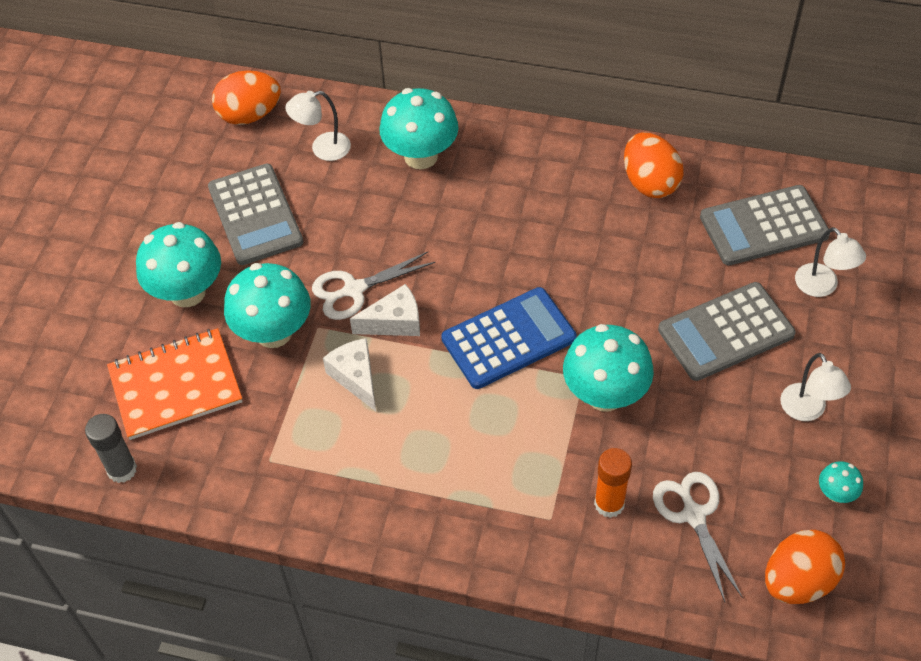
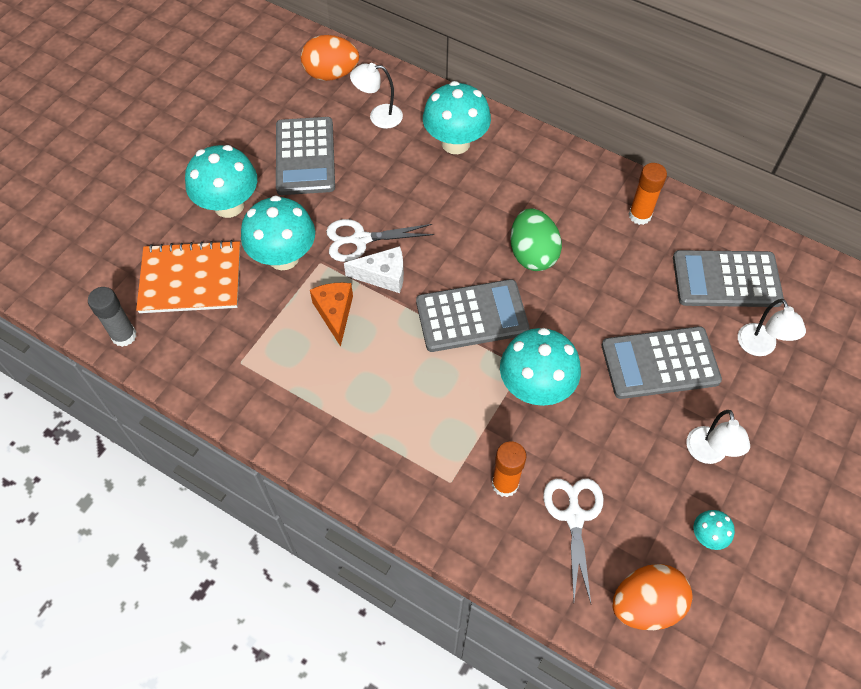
camera: 15 degrees right, 5 degrees up
(356, 377) = (335, 313): white cheese -> orange cheese
(508, 338) = (472, 316): blue calculator -> grey calculator
(550, 255) = (532, 254): none -> green egg
(650, 183) = (640, 215): orange egg -> orange glue stick

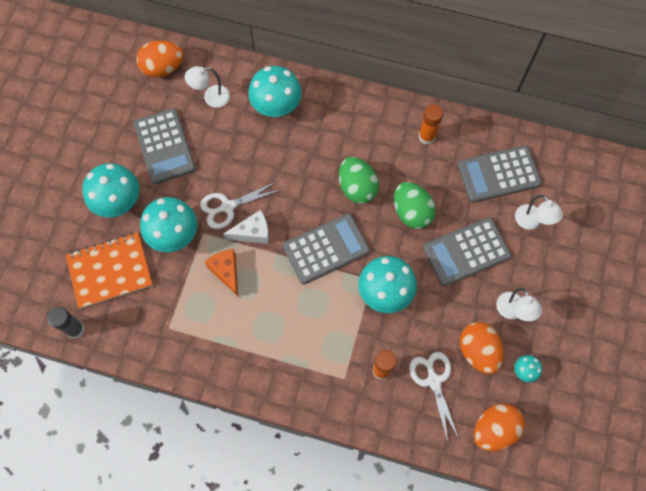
camera: 15 degrees left, 10 degrees up
(597, 298) = (411, 212): none -> green egg
(646, 493) = (478, 351): none -> orange egg

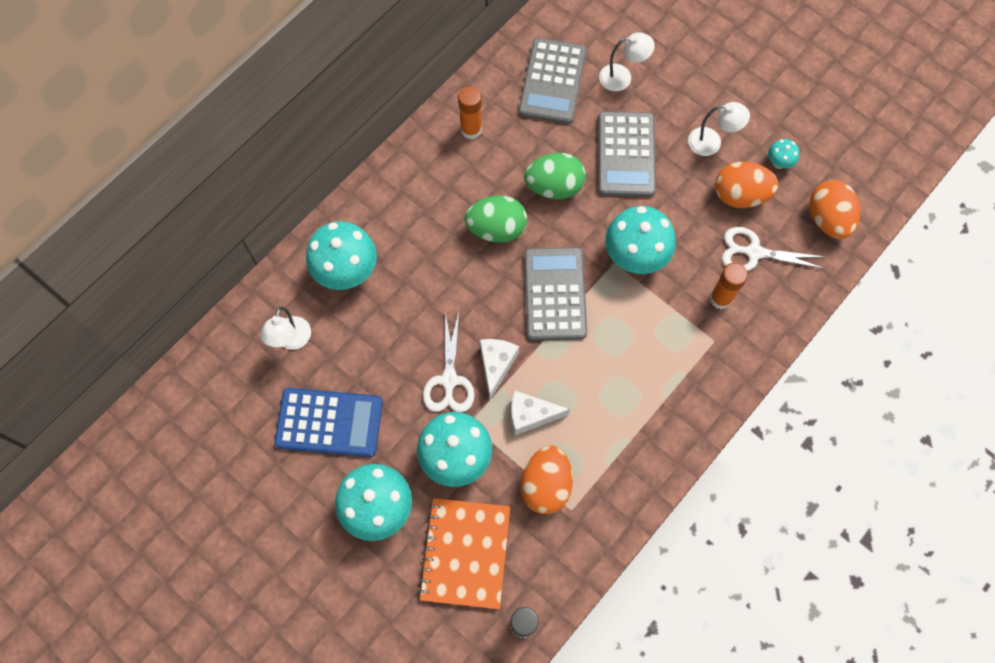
camera: 65 degrees left, 0 degrees up
(163, 68) = (216, 382): orange egg -> orange egg (546, 485)
(165, 146) = (329, 422): grey calculator -> blue calculator
(226, 271) = (531, 415): orange cheese -> white cheese

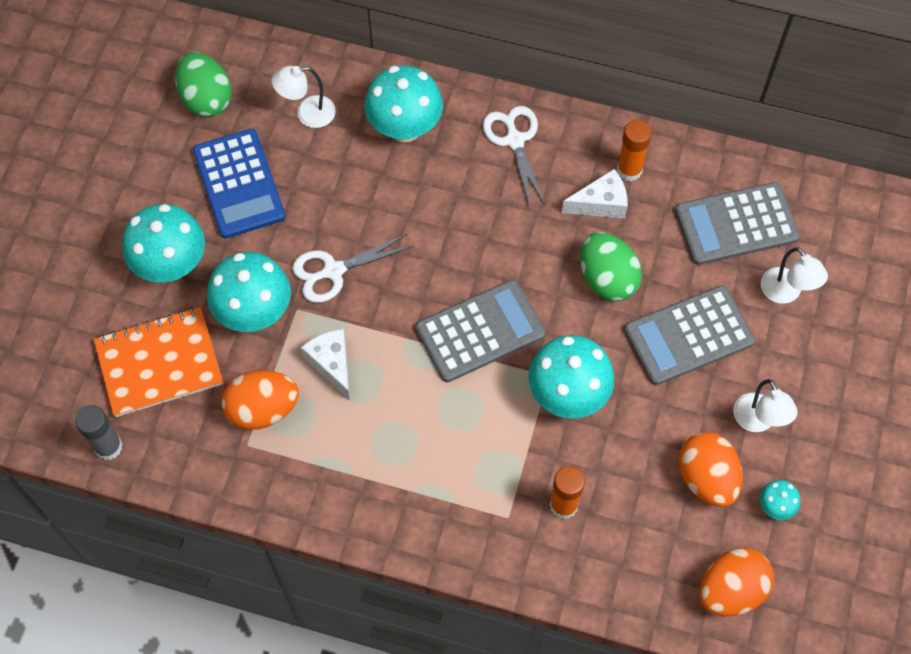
camera: 65 degrees right, 5 degrees down
(496, 229) = (525, 244): green egg -> green egg (206, 99)
(496, 365) = (371, 308): white cheese -> white cheese (600, 203)
(754, 252) = (641, 520): white scissors -> white scissors (515, 140)

